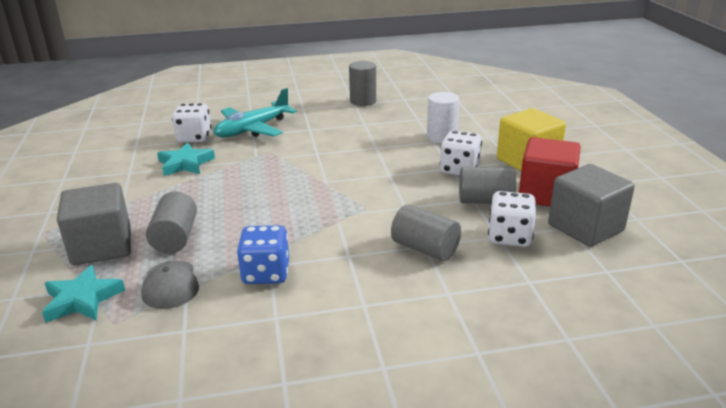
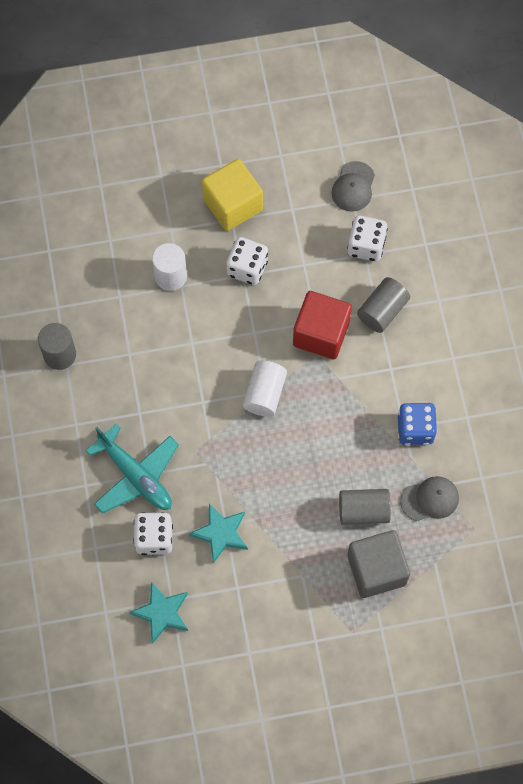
camera: 90 degrees left, 40 degrees up
(82, 299) = (448, 561): turquoise star -> turquoise star (162, 613)
(322, 181) = (264, 394): none -> white cylinder
(485, 201) = (307, 255): grey cylinder -> none
(546, 194) = (298, 203): red cube -> red cube (321, 333)
(585, 227) = (353, 187): grey cube -> grey cap

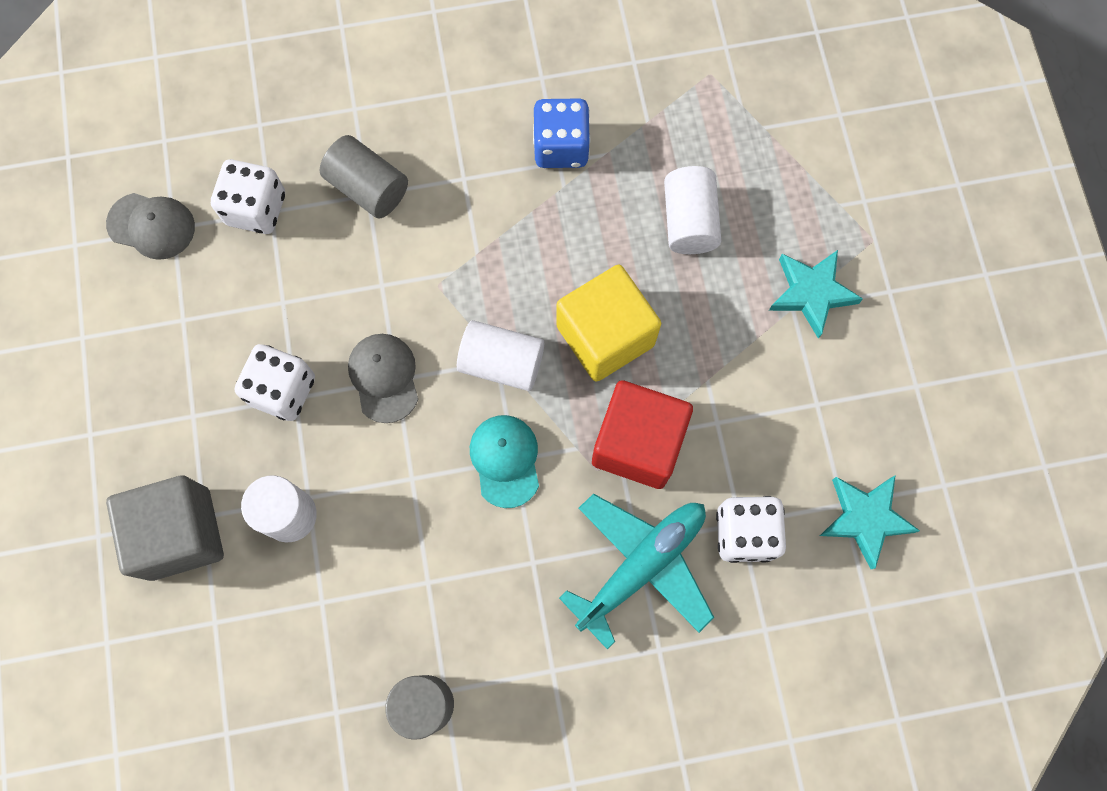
camera: 90 degrees left, 5 degrees up
(202, 396) = (505, 460): none -> turquoise cap
(220, 533) = (733, 429): turquoise star -> turquoise star (811, 293)
(233, 205) = (166, 414): yellow cube -> yellow cube (605, 335)
(321, 333) = (402, 277): red cube -> red cube (638, 443)
(363, 511) = (689, 221): grey cylinder -> white cylinder
(376, 570) = (778, 205): grey cube -> grey cube (180, 534)
(430, 499) = (668, 130): grey cap -> grey cap (384, 377)

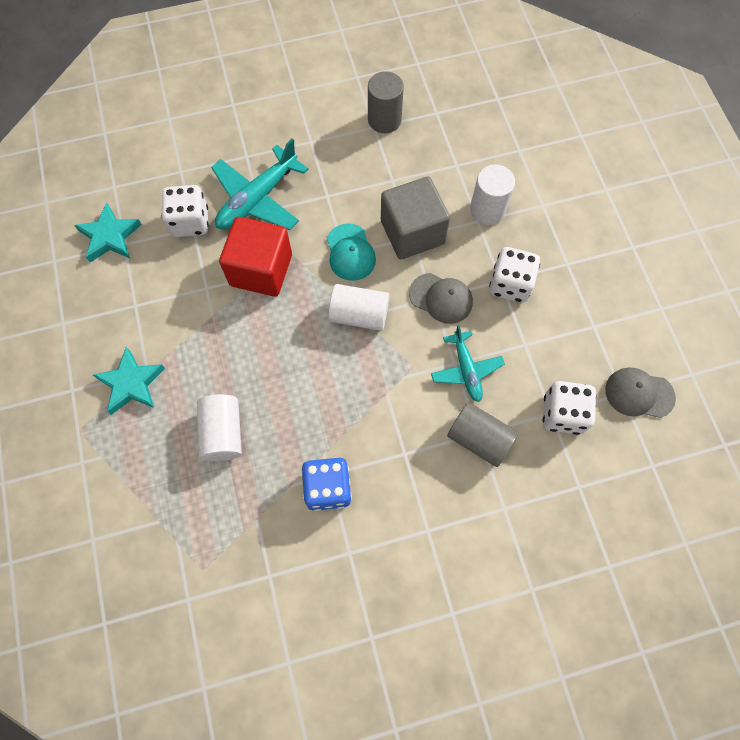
camera: 175 degrees right, 5 degrees down
(180, 534) = (554, 194): grey cube -> grey cube (412, 232)
(368, 274) = (466, 370): none -> turquoise plane
(384, 377) = (441, 298): grey cap -> grey cap turned 45 degrees counterclockwise
(605, 335) = (286, 340): yellow cube -> none

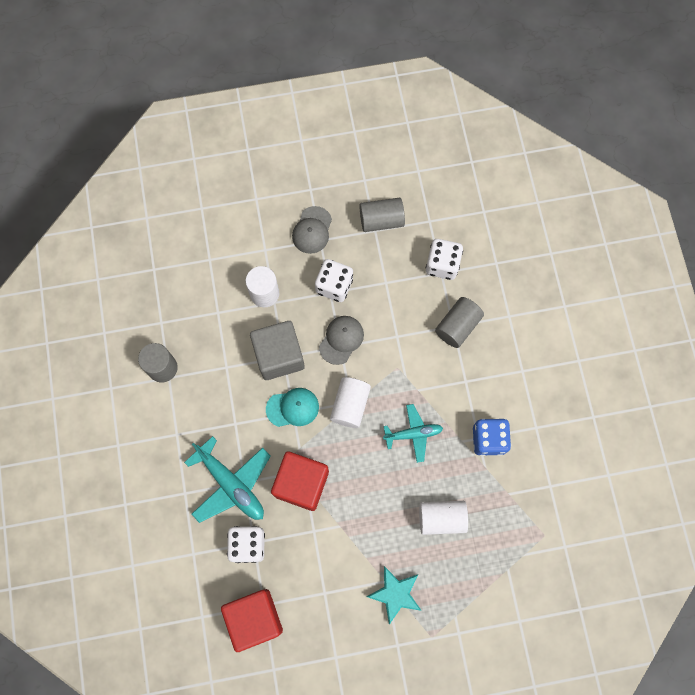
camera: 85 degrees left, 5 degrees up
(110, 236) = (254, 618): turquoise star -> red cube
(466, 370) = (403, 328): turquoise plane -> turquoise plane (413, 434)
(609, 333) = (381, 220): none -> grey cylinder
(639, 393) = (430, 209): grey cap -> grey cap (312, 230)

